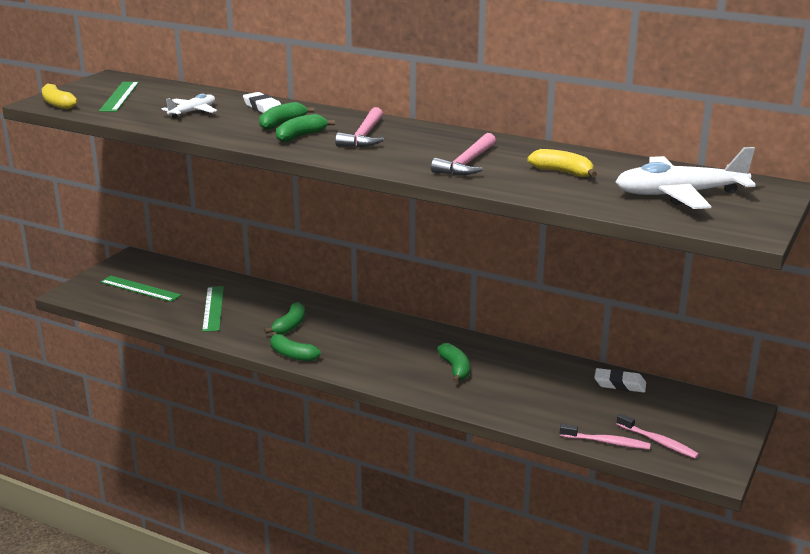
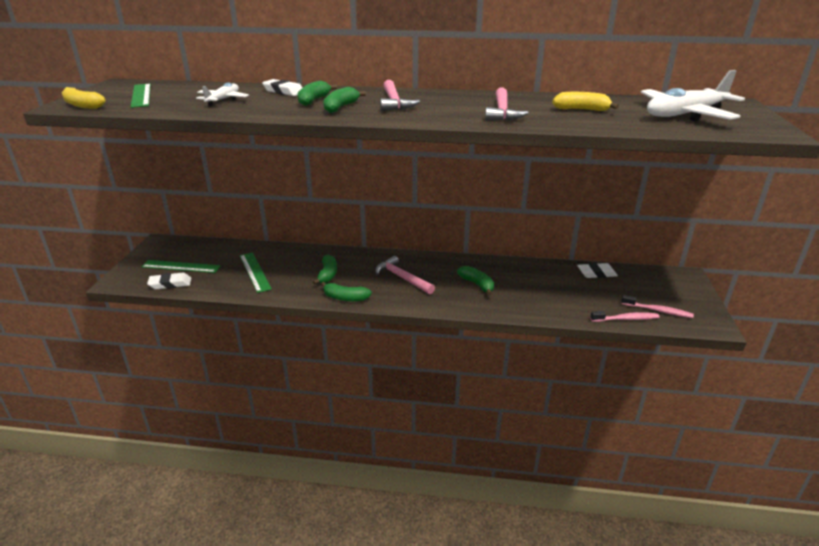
camera: 20 degrees left, 5 degrees up
(119, 306) = (170, 284): none -> white eraser
(372, 345) = (402, 278): none -> pink hammer

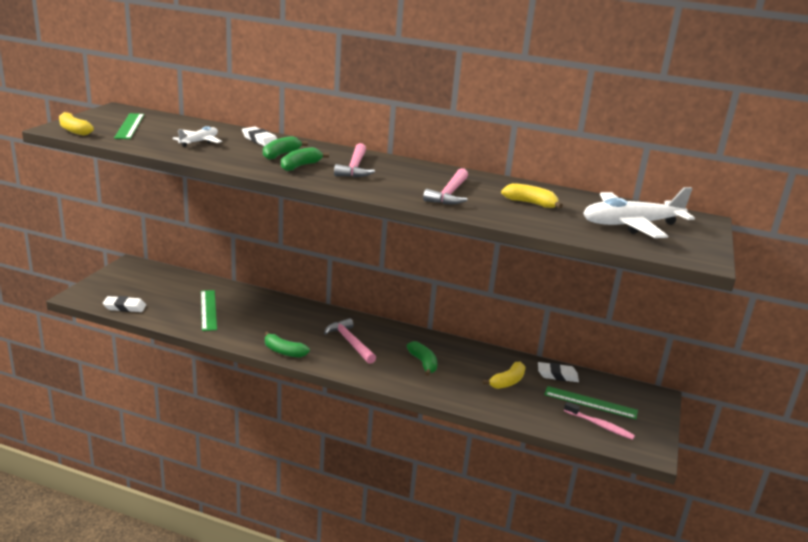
camera: 10 degrees right, 5 degrees down
(181, 266) = (141, 292): green ruler -> green ruler (590, 402)
(327, 274) = (277, 325): green banana -> none
(559, 287) = (507, 382): none -> yellow banana
(626, 319) = (559, 426): pink toothbrush -> none

